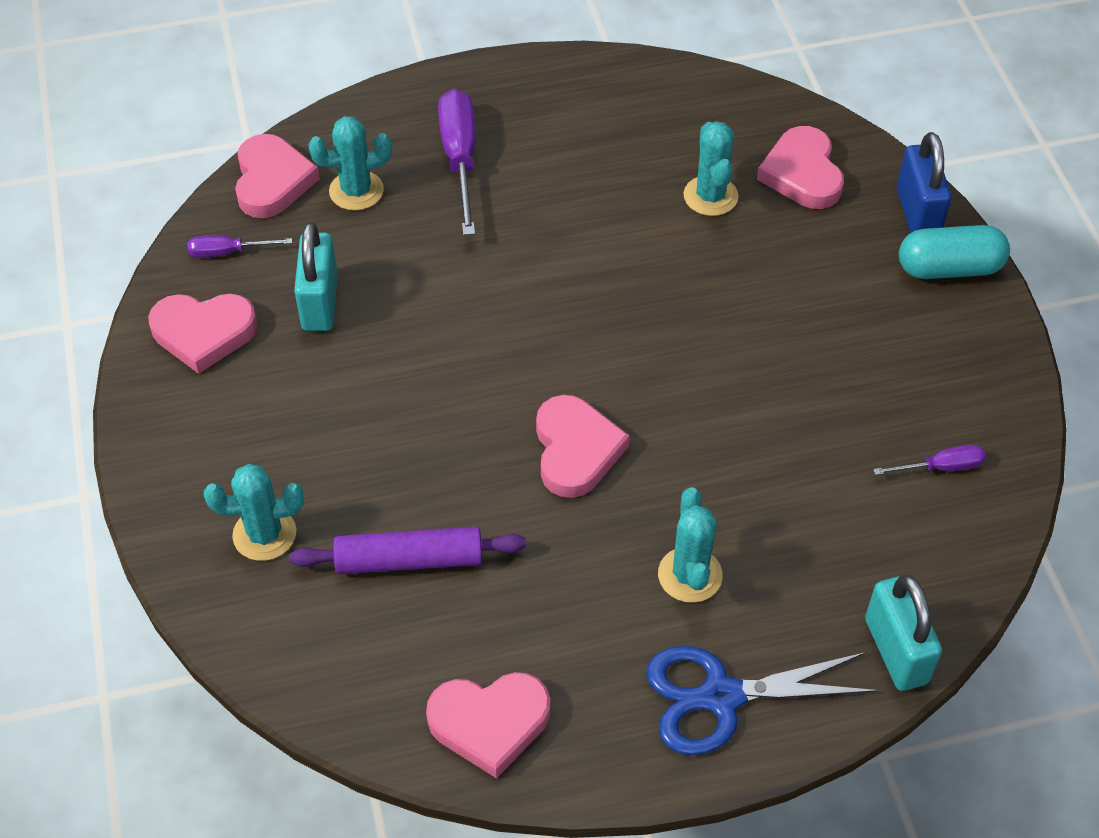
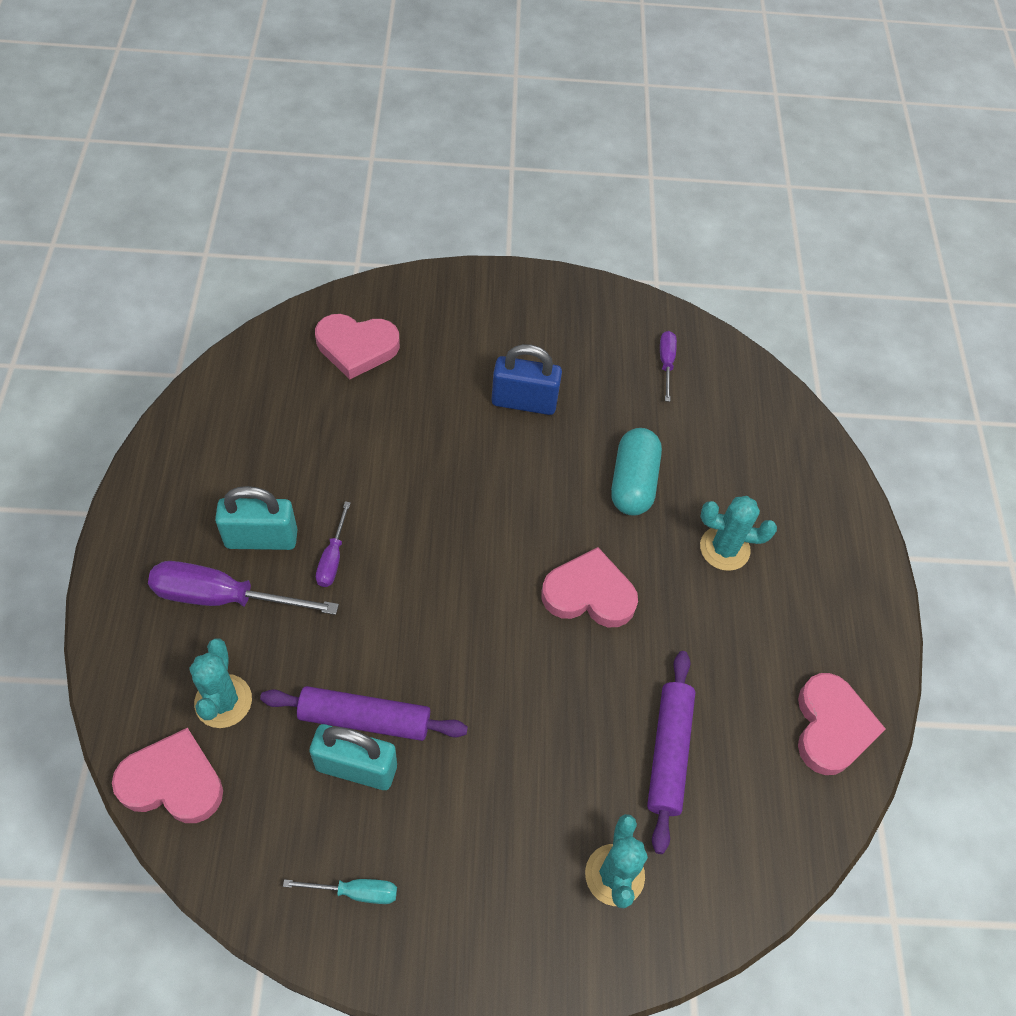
camera: 80 degrees left, 5 degrees up
(203, 333) = (355, 891): pink heart -> turquoise screwdriver
(228, 252) = (254, 846): purple screwdriver -> purple screwdriver (333, 557)
(370, 296) = (365, 718): none -> purple rolling pin
(710, 196) = (354, 416): turquoise cactus -> none
(721, 697) = (830, 560): blue scissors -> none
(896, 651) = (809, 443): turquoise padlock -> turquoise padlock (261, 538)
(917, 213) = (428, 291): blue padlock -> blue padlock (524, 402)
(949, 268) = (489, 292): turquoise capsule -> turquoise capsule (633, 482)

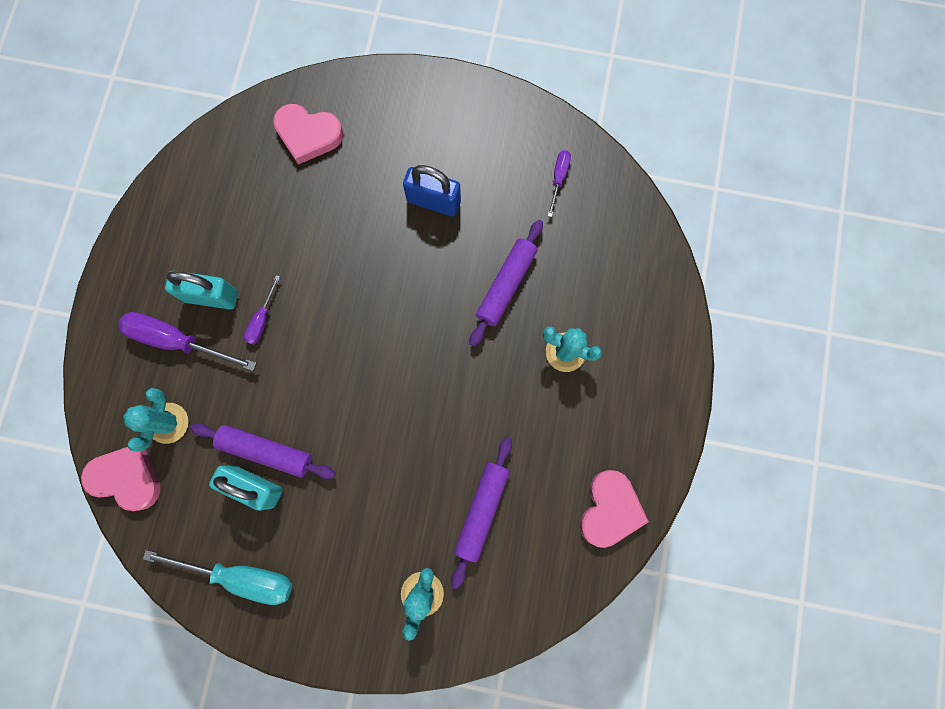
camera: 15 degrees right, 20 degrees up
(355, 891) = (240, 576): turquoise screwdriver -> turquoise screwdriver, size x1.90
(589, 594) = (450, 376): pink heart -> none
(633, 482) = (506, 285): turquoise capsule -> purple rolling pin

